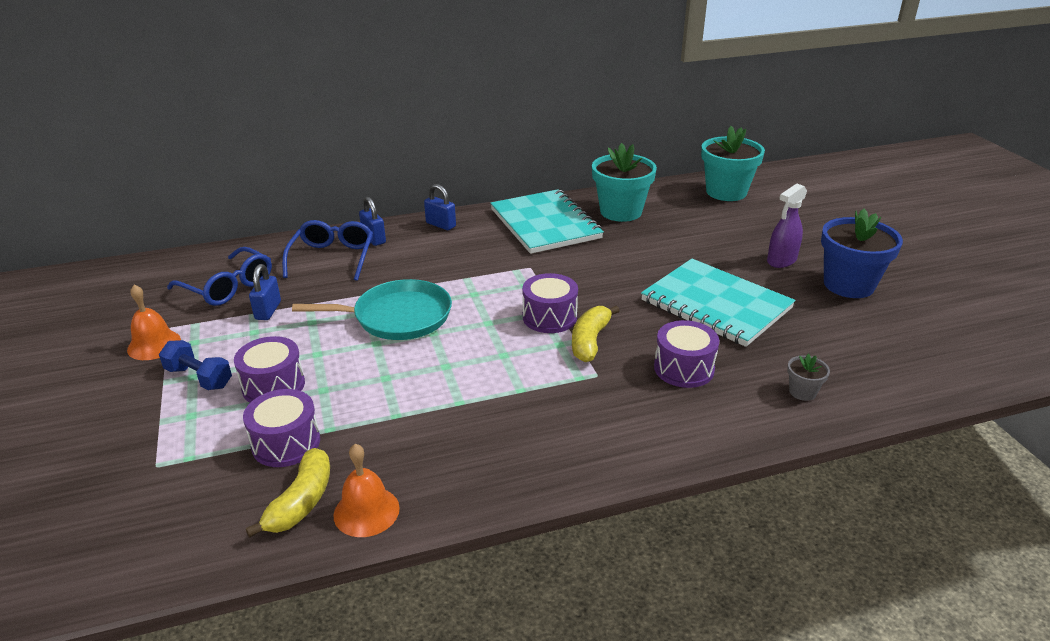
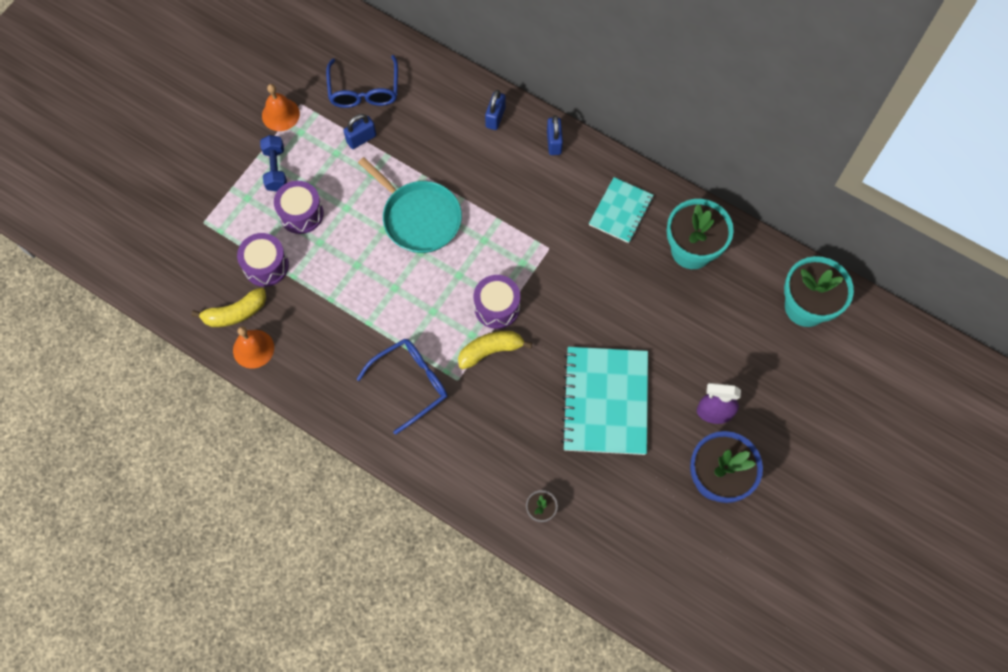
camera: 50 degrees right, 35 degrees up
(332, 258) = (449, 116): blue glasses -> blue glasses (410, 383)
(545, 224) = (621, 211): turquoise notebook -> turquoise notebook, size x0.58
(684, 368) = (507, 426): purple drum -> none

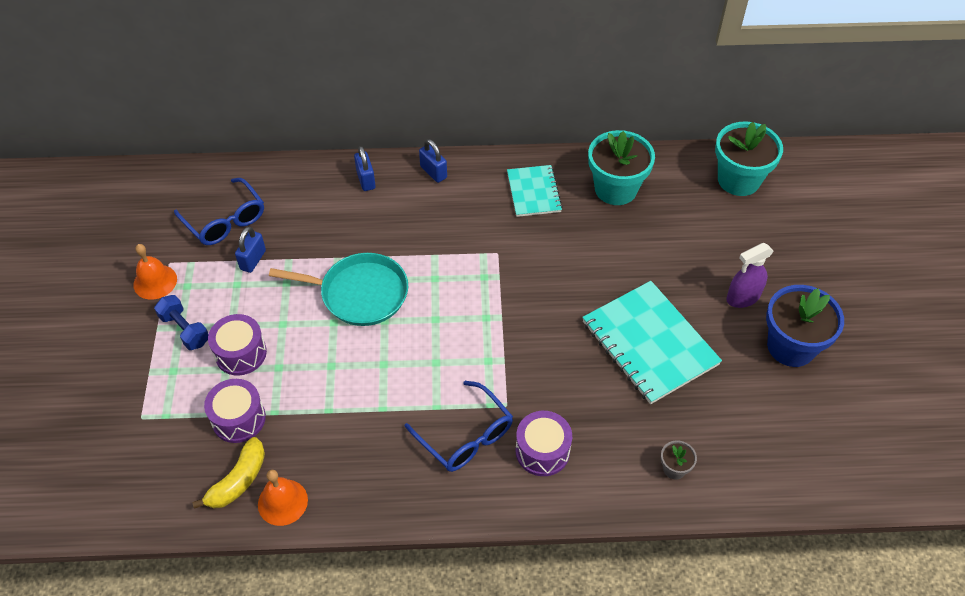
camera: 35 degrees left, 15 degrees down
(410, 383) = (465, 436): blue glasses -> blue glasses turned 120 degrees clockwise
(490, 351) = (515, 363): yellow banana -> none
(497, 307) = (491, 325): purple drum -> purple drum (542, 451)

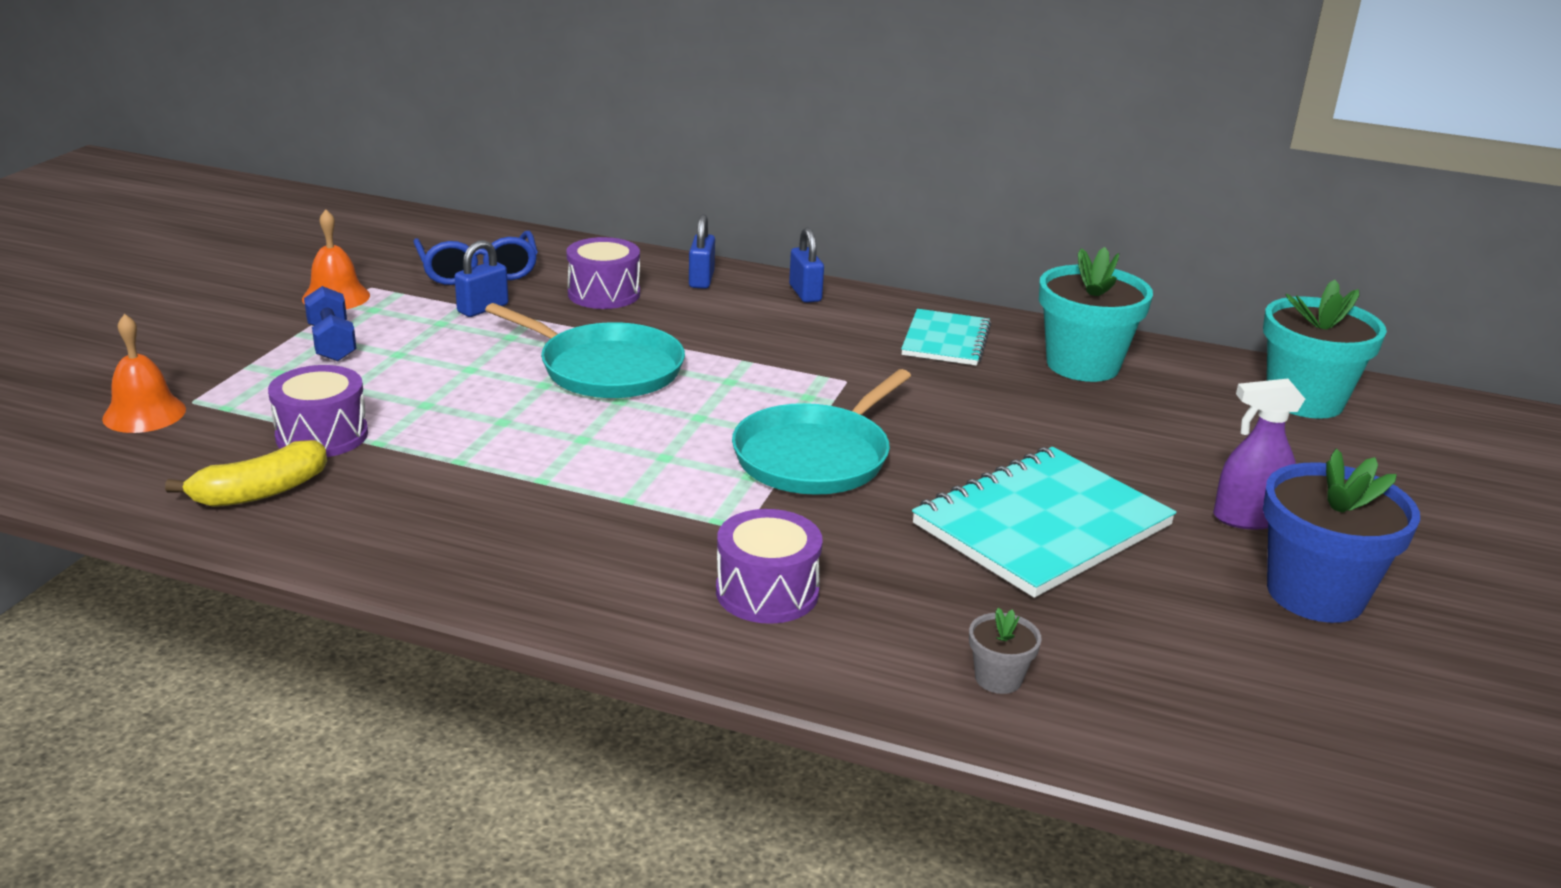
camera: 20 degrees right, 25 degrees down
(241, 353) = (386, 380): purple drum -> purple drum (604, 294)
(282, 502) = (302, 530): orange bell -> orange bell (144, 413)
(465, 436) = (649, 541): blue glasses -> none
(514, 330) = (816, 456): none -> turquoise pan
(649, 343) = (1042, 525): turquoise notebook -> turquoise notebook turned 60 degrees clockwise

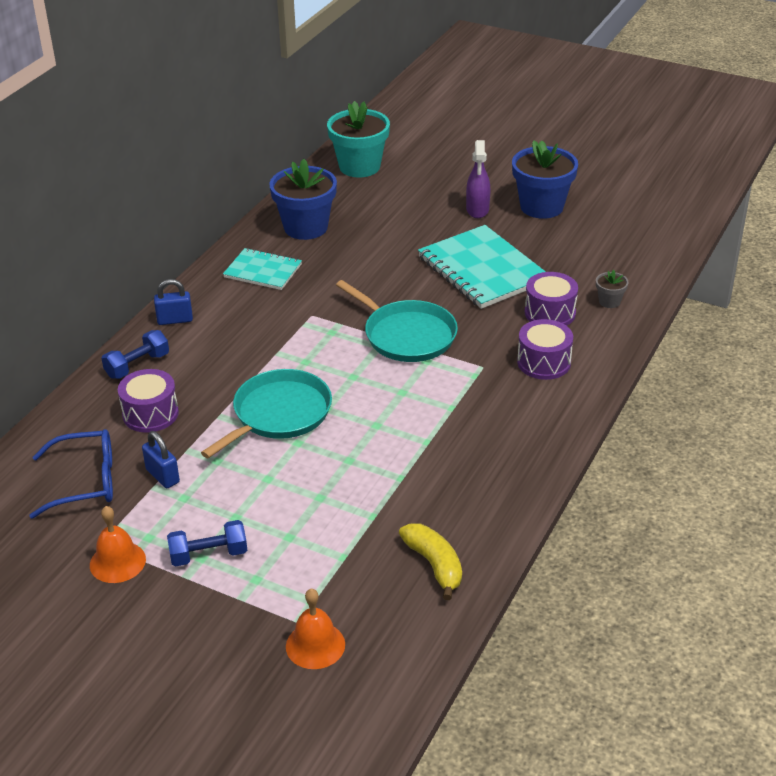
camera: 80 degrees left, 10 degrees up
(322, 435) = (360, 544): purple drum -> purple drum (550, 313)
(701, 280) = (137, 365): blue padlock -> blue dumbbell
(1082, 365) = (306, 227): turquoise flower pot -> blue flower pot

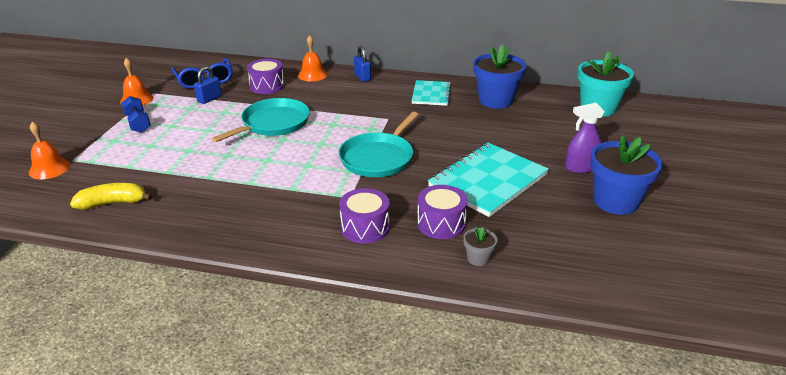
camera: 75 degrees right, 5 degrees down
(137, 365) = (312, 75): blue dumbbell -> orange bell
(278, 414) = (273, 124): turquoise pan -> turquoise pan turned 75 degrees counterclockwise
(434, 565) = (113, 203): yellow banana -> yellow banana turned 150 degrees counterclockwise

